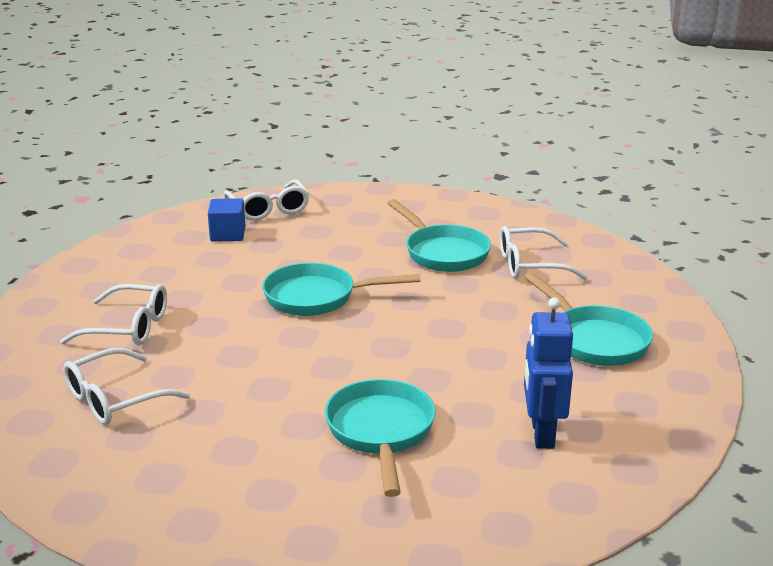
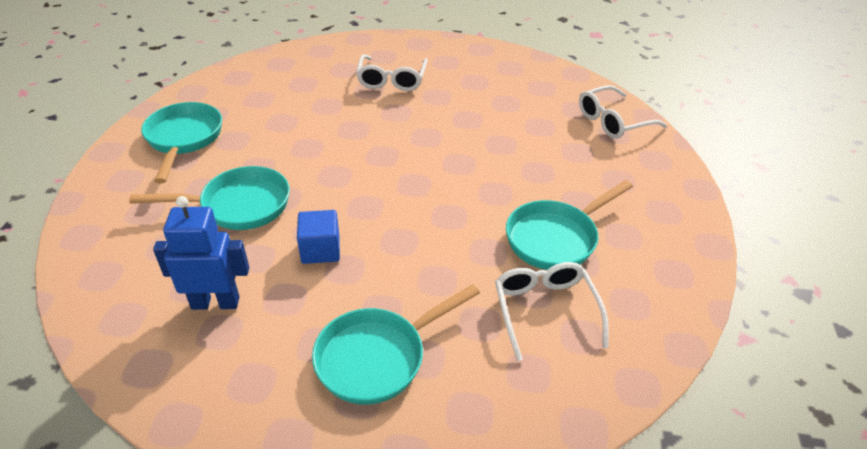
camera: 85 degrees right, 15 degrees up
(114, 399) = (300, 87): white glasses -> none
(228, 234) = (552, 105): blue cube -> blue cube (320, 250)
(317, 297) = (447, 161): turquoise pan -> turquoise pan (183, 139)

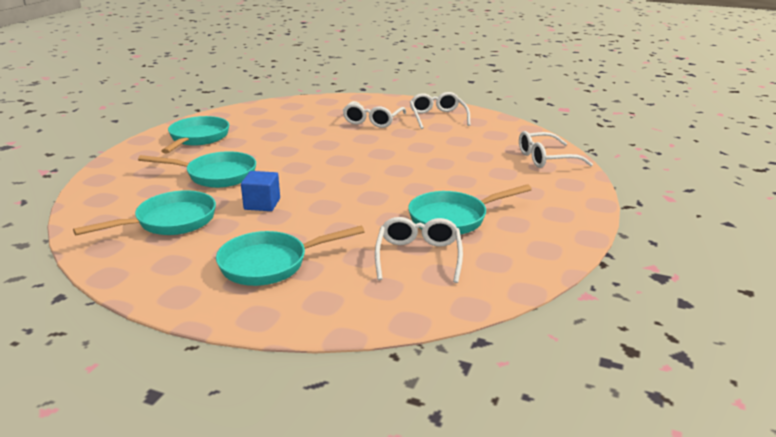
camera: 15 degrees right, 15 degrees down
(215, 302) = (170, 222): blue robot -> turquoise pan
(464, 65) = (437, 117): none -> white glasses

